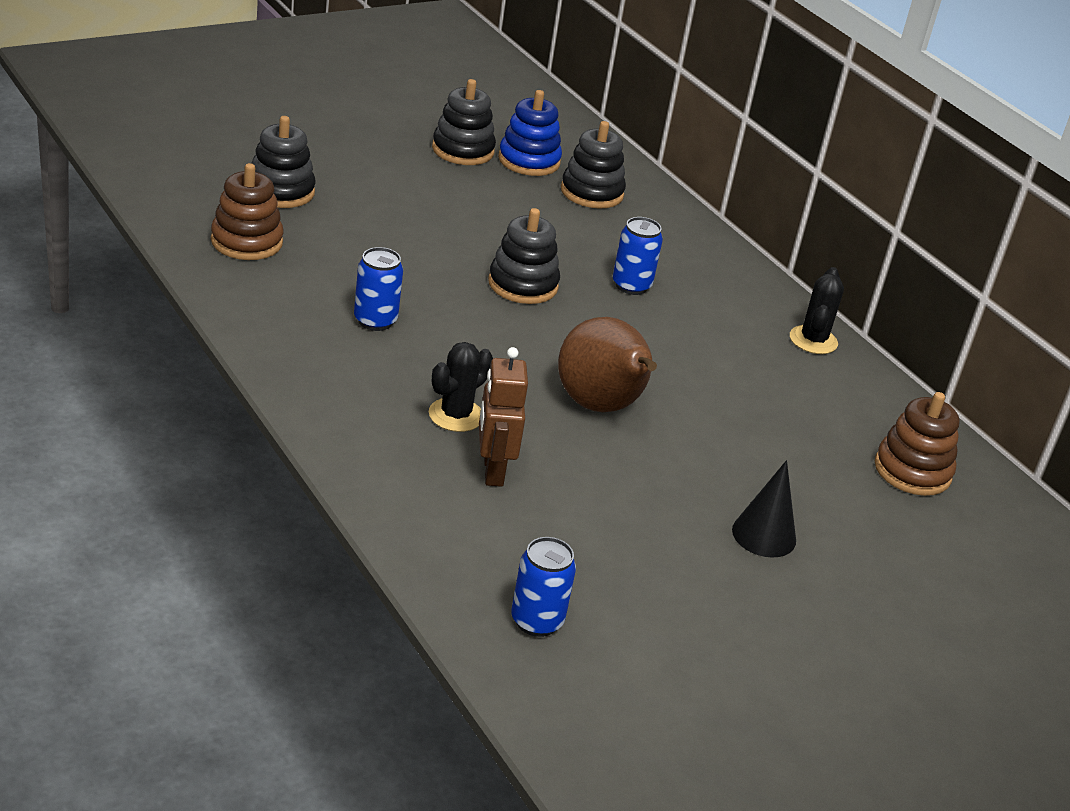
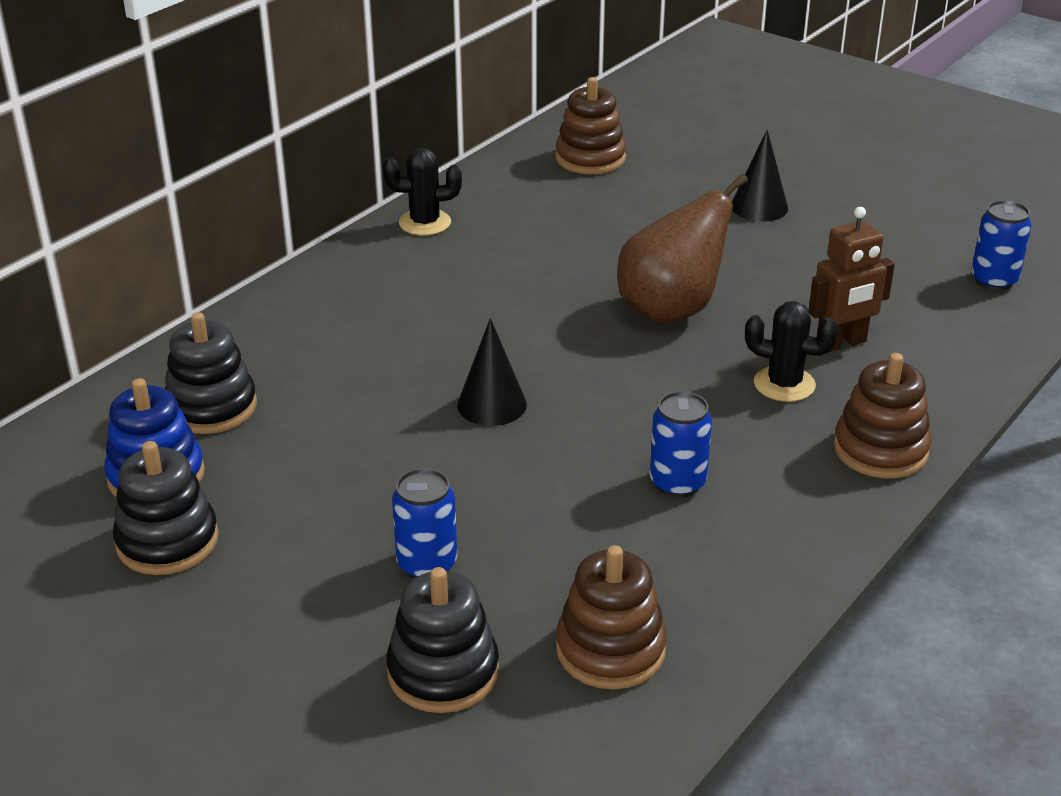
camera: 105 degrees left, 0 degrees up
(338, 421) = (880, 450): none -> brown stacking toy
(523, 285) = (492, 404): black stacking toy -> black cone
(631, 286) = (421, 336): blue can -> blue can (427, 564)

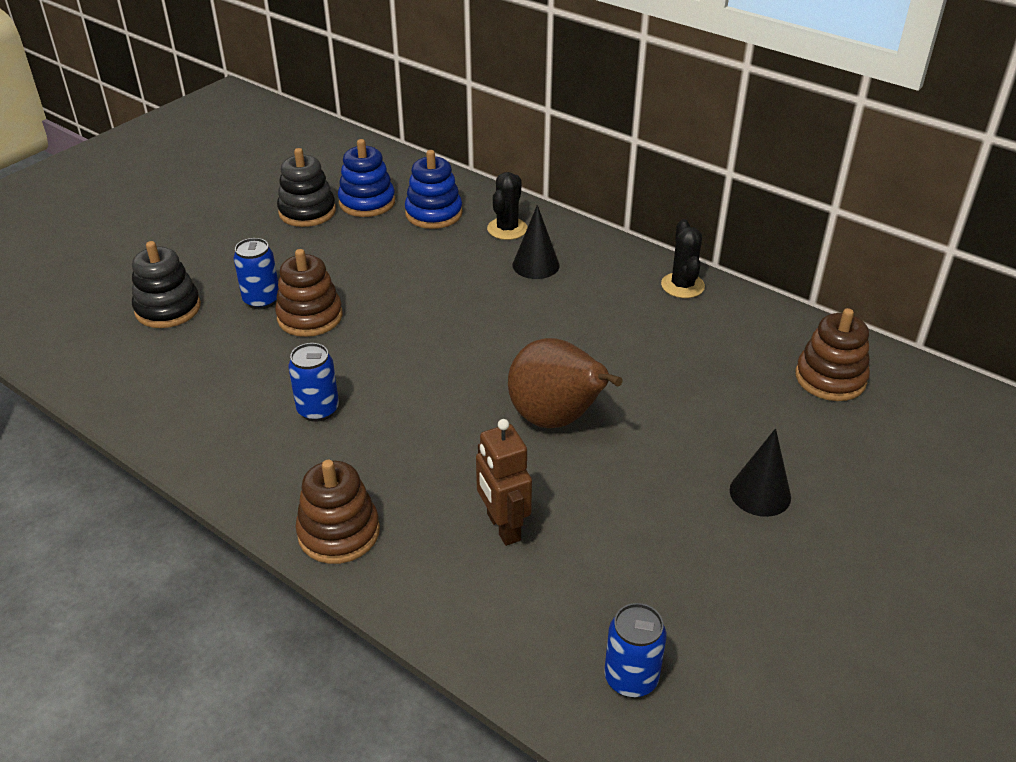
camera: 90 degrees right, 5 degrees up
(211, 407) = (433, 213): black stacking toy -> blue stacking toy
(492, 404) = (425, 323): black cone -> black cone (536, 265)
(610, 649) = (161, 372): brown stacking toy -> brown stacking toy (310, 317)
(784, 384) = (440, 481): black cactus -> black cactus (507, 229)

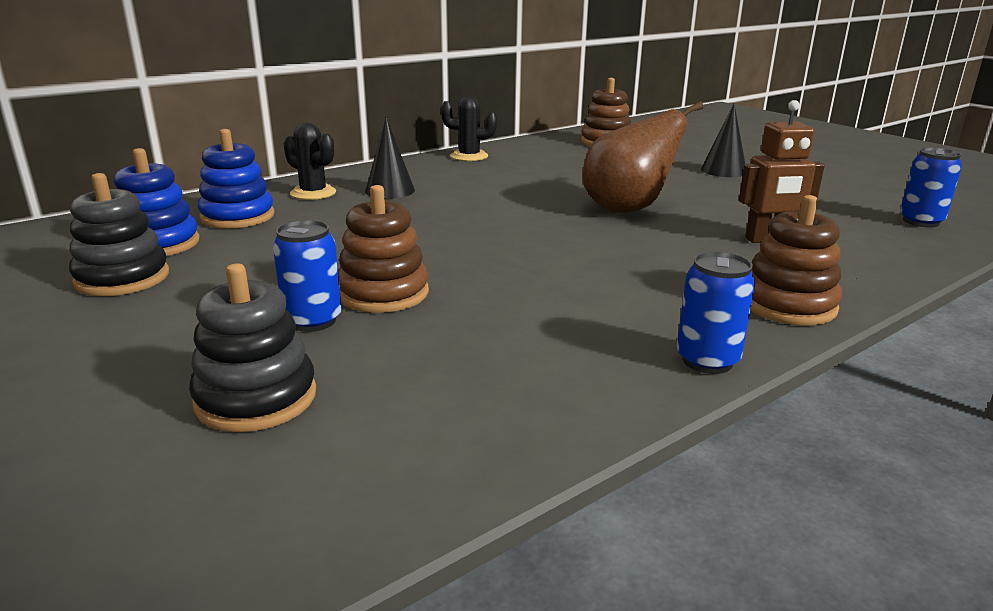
camera: 75 degrees left, 15 degrees down
(318, 410) = (578, 301): blue can -> blue can (707, 361)

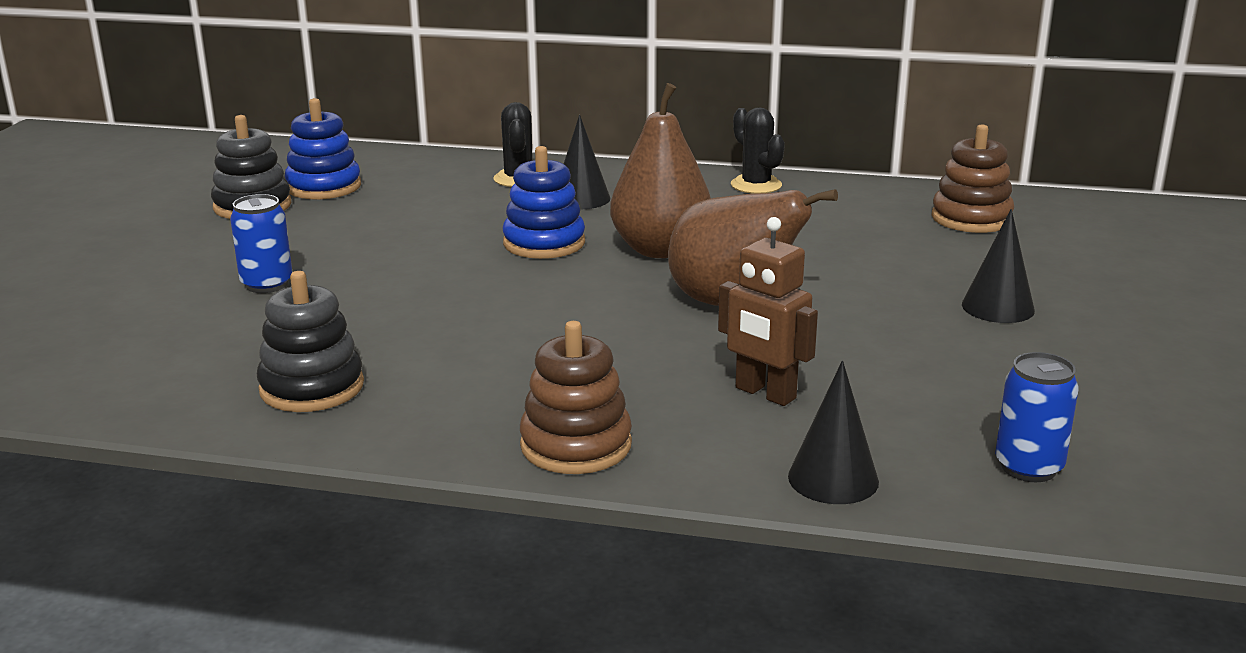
camera: 50 degrees right, 0 degrees up
(237, 217) = (418, 182): blue stacking toy -> blue stacking toy (544, 243)
(256, 398) = (139, 316): black stacking toy -> black stacking toy (312, 387)
(383, 293) = (347, 285): brown stacking toy -> none
(517, 199) = (660, 250): none -> brown pear
(707, 361) = (390, 439): blue can -> none
(900, 259) = (833, 479): none -> black cone

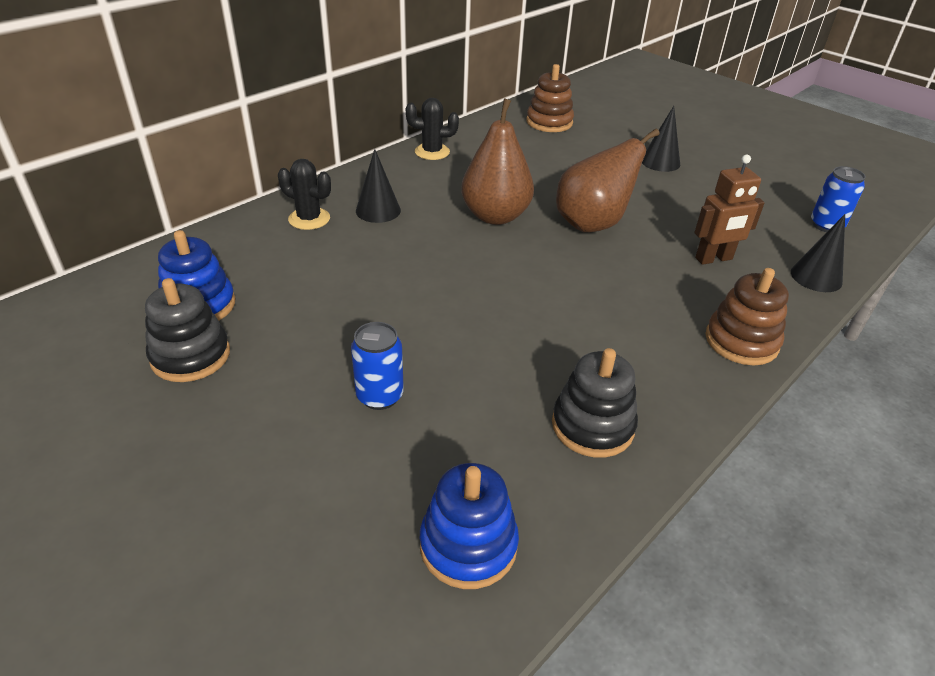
camera: 60 degrees left, 15 degrees up
(544, 243) = (438, 250): blue stacking toy -> blue stacking toy (468, 545)

